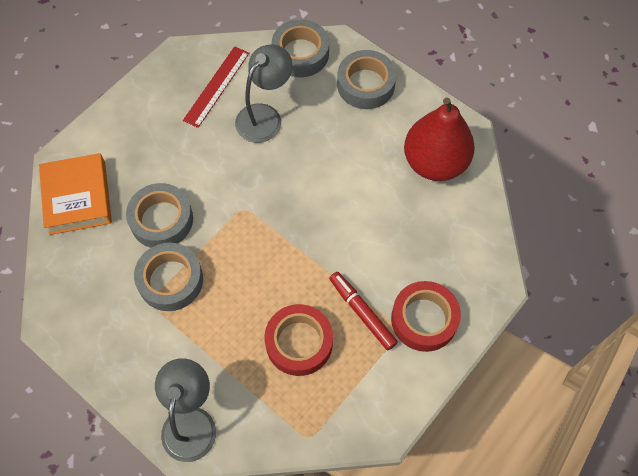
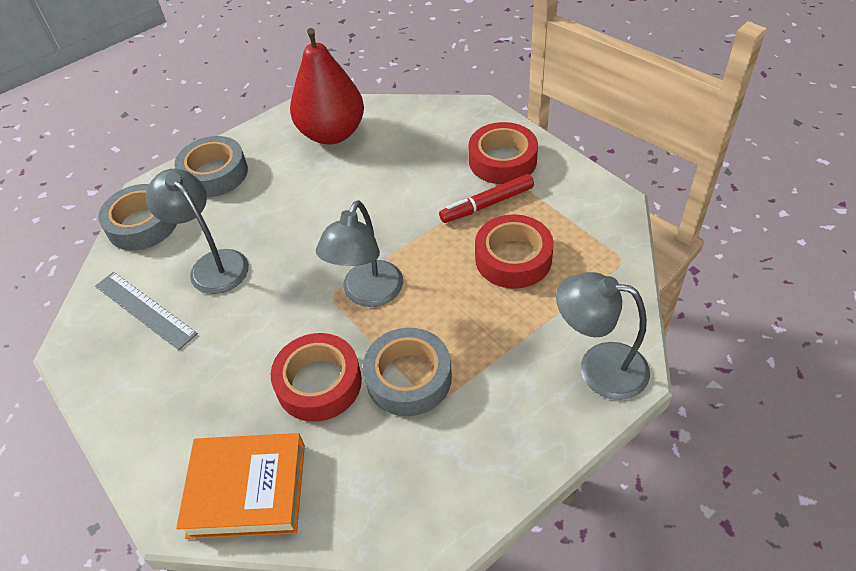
camera: 75 degrees left, 15 degrees down
(161, 220) = (319, 383): grey tape -> red tape
(217, 86) = (145, 309): red ruler -> grey ruler
(247, 235) = (368, 294): none -> grey lamp

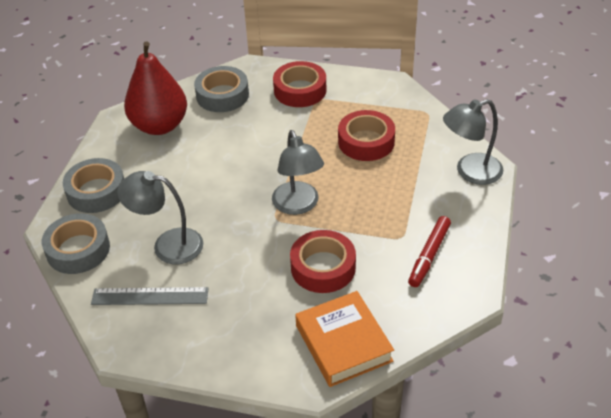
camera: 40 degrees left, 5 degrees down
(247, 490) = (343, 343): orange book -> orange book turned 75 degrees counterclockwise
(409, 378) = (374, 234): grey tape -> grey tape (222, 95)
(487, 204) = (317, 120): red marker -> red marker (429, 255)

